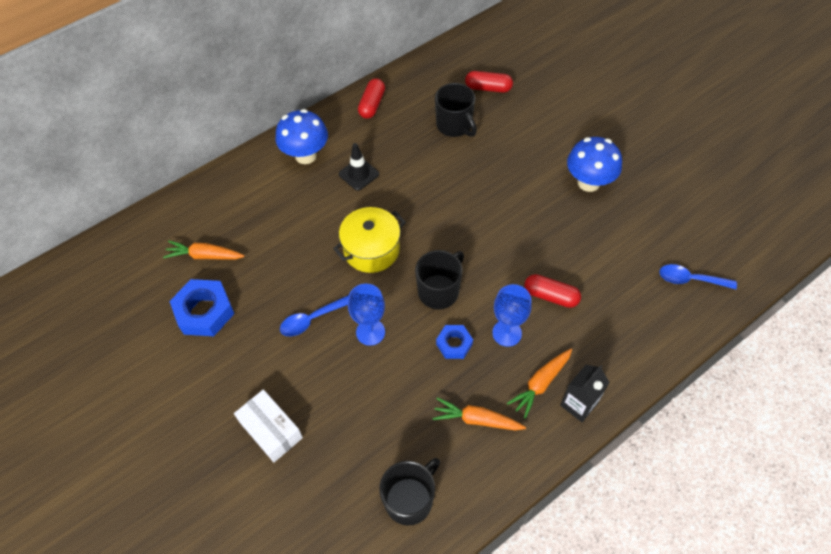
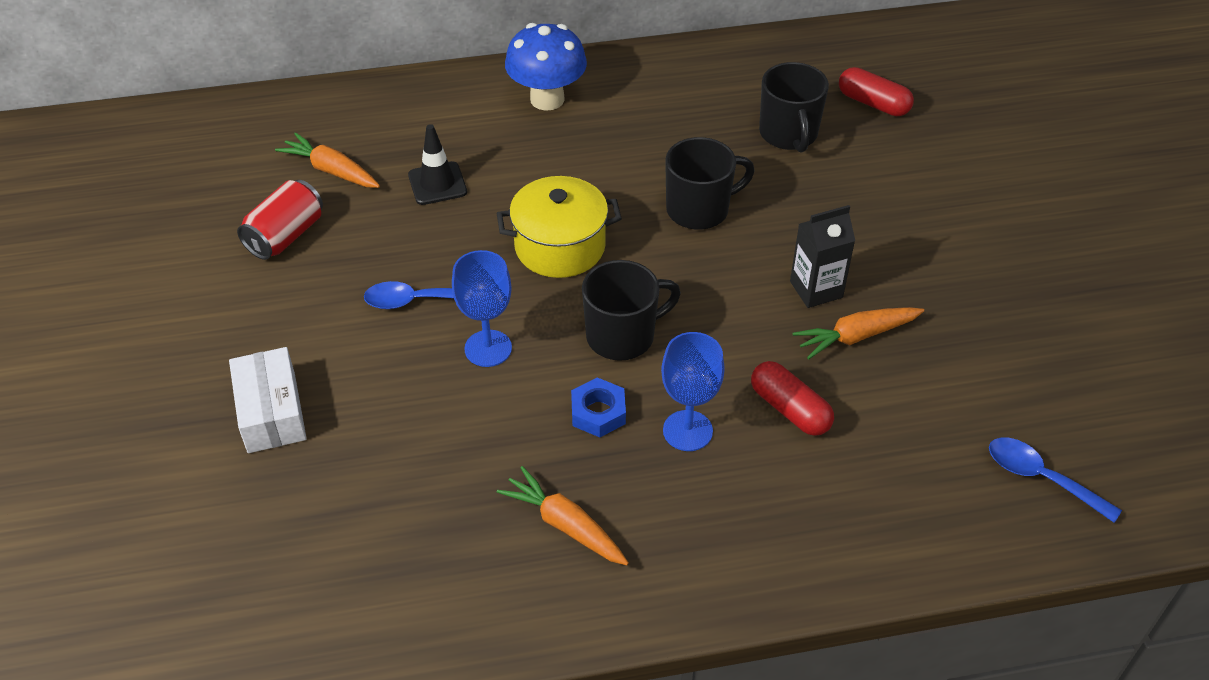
camera: 25 degrees right, 10 degrees down
(204, 311) = (285, 236): blue nut -> red can
(359, 174) = (606, 147): black traffic cone -> black traffic cone (437, 184)
(372, 104) = (683, 68): red capsule -> none
(410, 499) = (398, 584): black mug -> black mug (699, 209)
(540, 384) = (694, 520): orange carrot -> orange carrot (856, 337)
(578, 404) = (736, 573): black carton -> black carton (816, 289)
(588, 182) = (953, 280): blue mushroom -> none

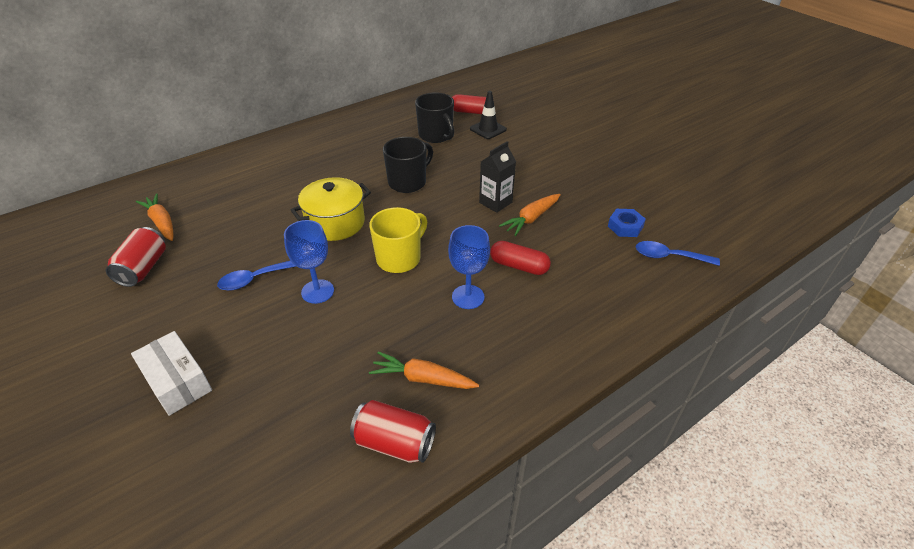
camera: 25 degrees left, 5 degrees down
(331, 170) = (161, 222): orange carrot -> orange carrot turned 45 degrees clockwise
(437, 184) = (239, 211): black traffic cone -> black traffic cone (488, 129)
(488, 594) = (394, 443): none -> red can
(547, 99) = (288, 152): blue mushroom -> none
(598, 412) = (408, 305): blue nut -> blue nut (625, 226)
(622, 336) = (399, 258): black mug -> yellow mug

